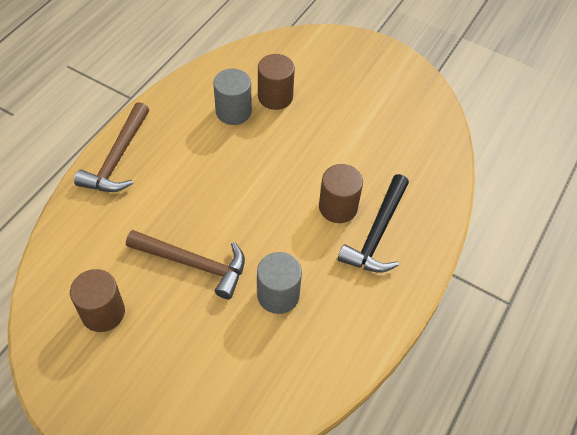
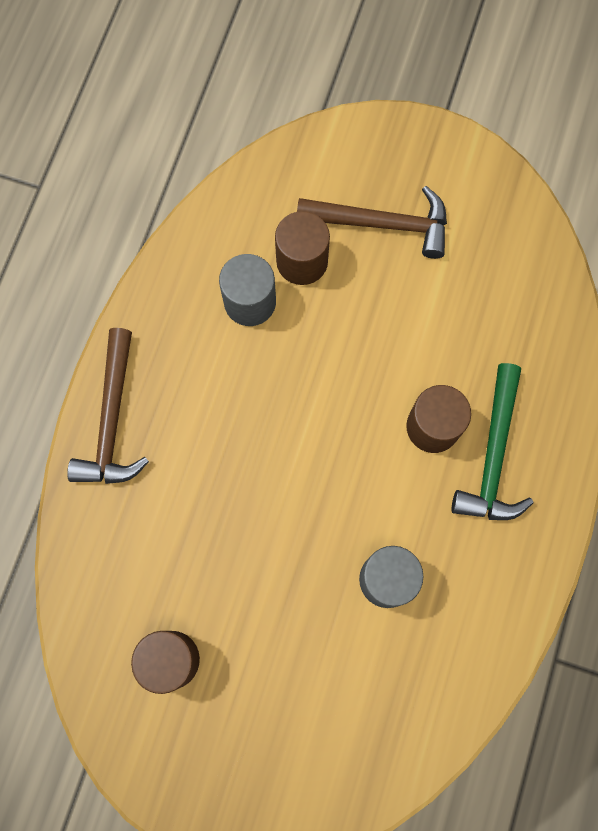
camera: 10 degrees left, 20 degrees up
(194, 264) = (266, 560): brown hammer -> brown hammer (382, 224)
(377, 233) = (493, 455): black hammer -> green hammer

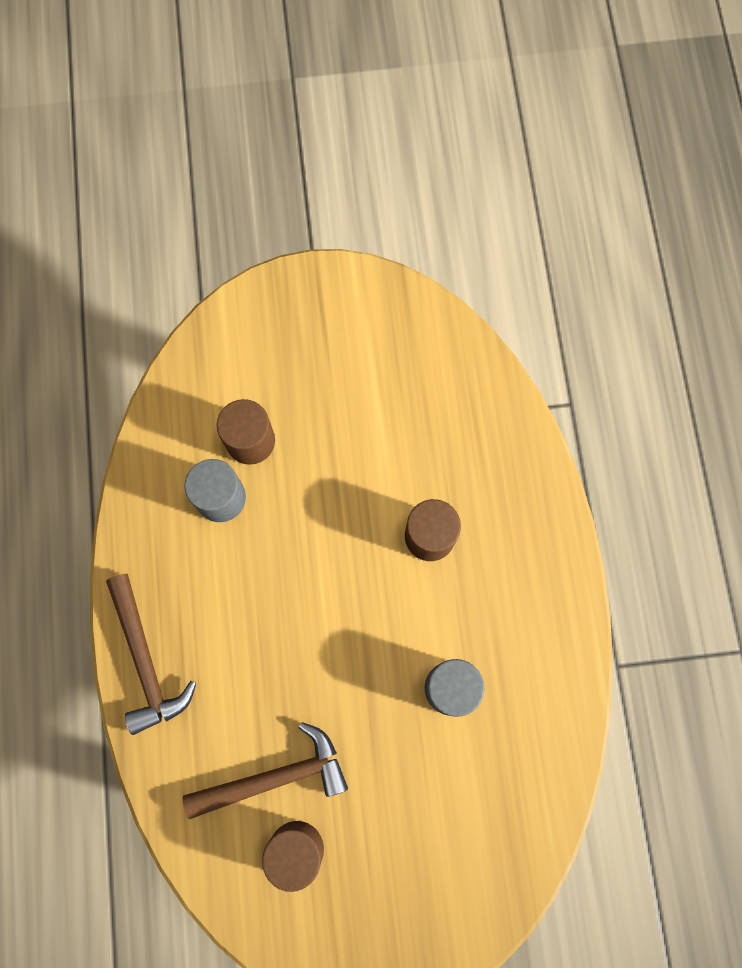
camera: 25 degrees left, 0 degrees up
(382, 224) = (306, 376): brown hammer -> brown hammer (275, 776)
(493, 455) = (492, 537): green hammer -> none

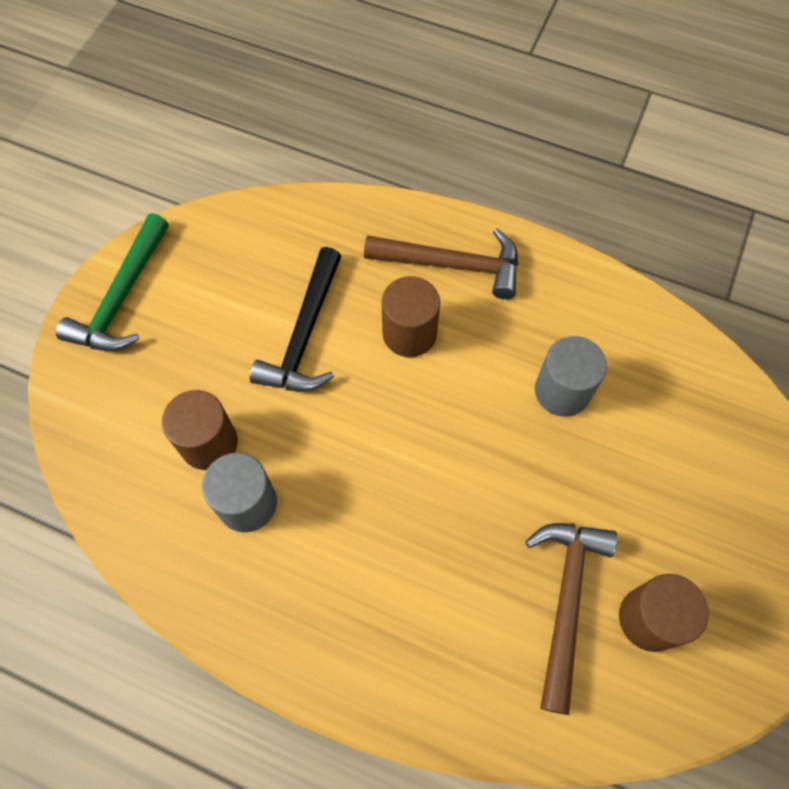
camera: 60 degrees left, 10 degrees down
(146, 660) = (370, 676): brown hammer -> brown hammer (452, 264)
(329, 299) = (122, 297): none -> green hammer
(379, 455) = (305, 335): none -> black hammer

